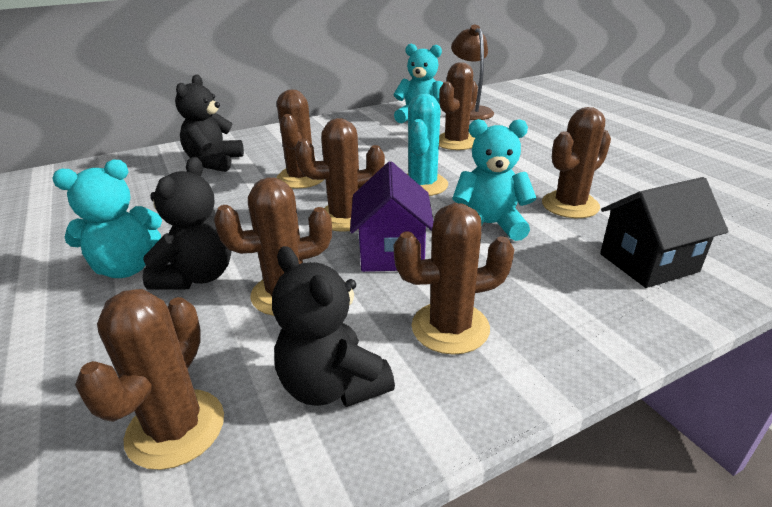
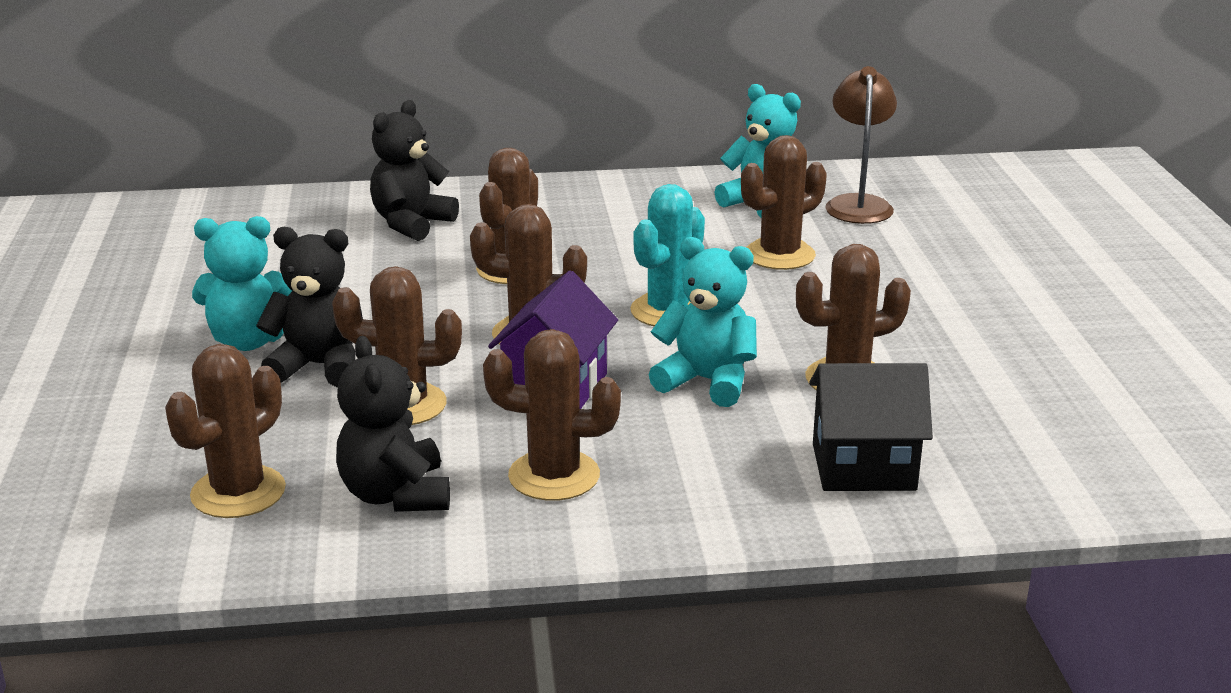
camera: 20 degrees right, 5 degrees down
(197, 276) = (319, 366): black teddy bear -> black teddy bear turned 120 degrees counterclockwise

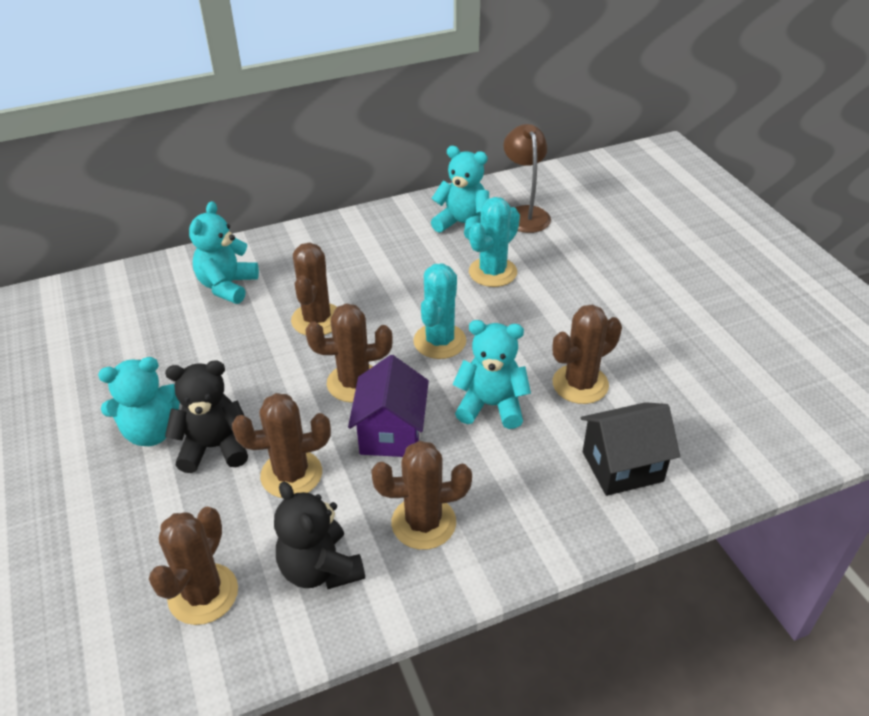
camera: 15 degrees left, 15 degrees up
(411, 224) = (227, 286): black teddy bear -> turquoise teddy bear
(779, 255) = (492, 272): brown cactus -> turquoise cactus

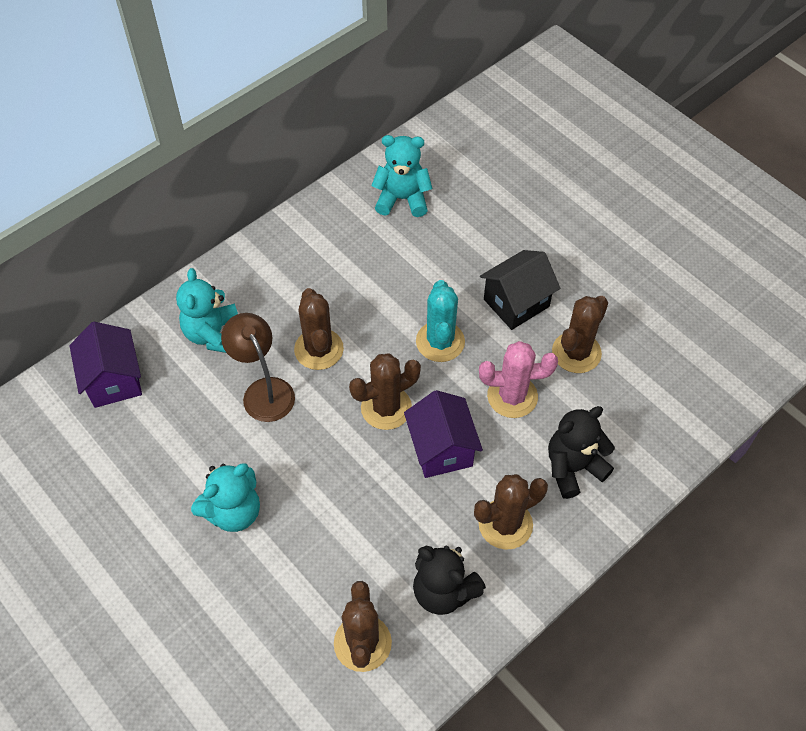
camera: 20 degrees left, 15 degrees up
(117, 299) = (114, 380): none -> purple house
(214, 447) = (298, 509): black teddy bear -> black teddy bear (573, 468)
(291, 474) = (377, 514): brown cactus -> none
(491, 405) = (512, 396): turquoise teddy bear -> pink cactus
(492, 272) = (454, 250): turquoise cactus -> none
(525, 214) = (455, 171): brown lamp -> brown lamp (264, 390)
(622, 466) = (638, 423): black house -> black house (516, 303)

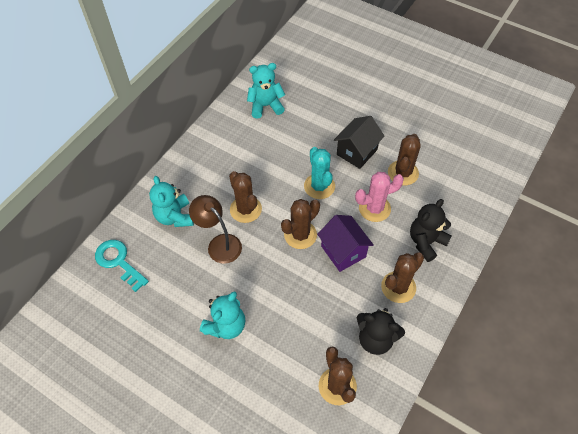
camera: 15 degrees left, 0 degrees up
(114, 380) = (119, 262): purple house -> turquoise key

